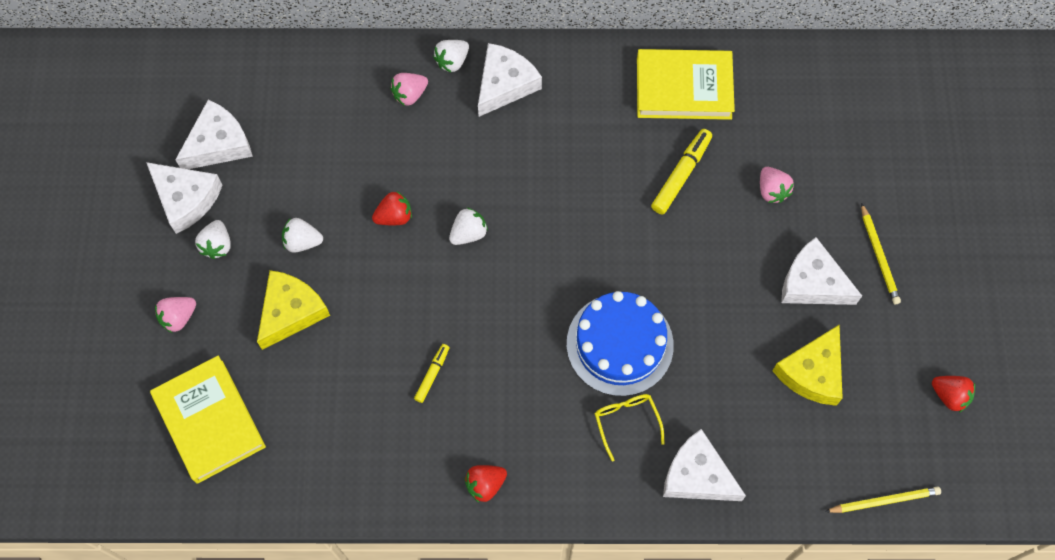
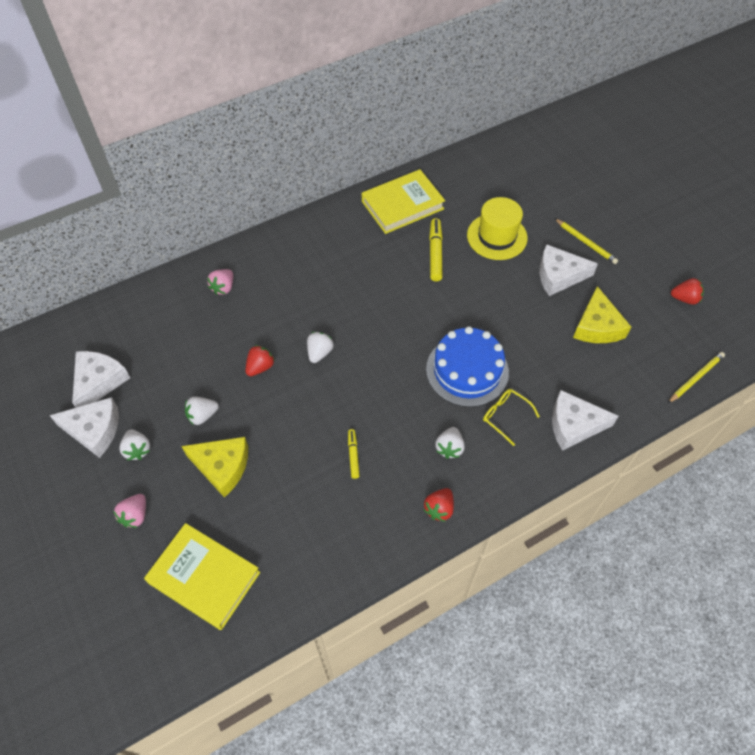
camera: 30 degrees left, 10 degrees down
(291, 312) = (222, 467): yellow cheese -> yellow cheese turned 105 degrees clockwise
(452, 61) = (240, 255): white strawberry -> white strawberry (449, 448)
(504, 84) = (285, 253): white cheese -> none
(772, 190) = (497, 236): pink strawberry -> yellow hat

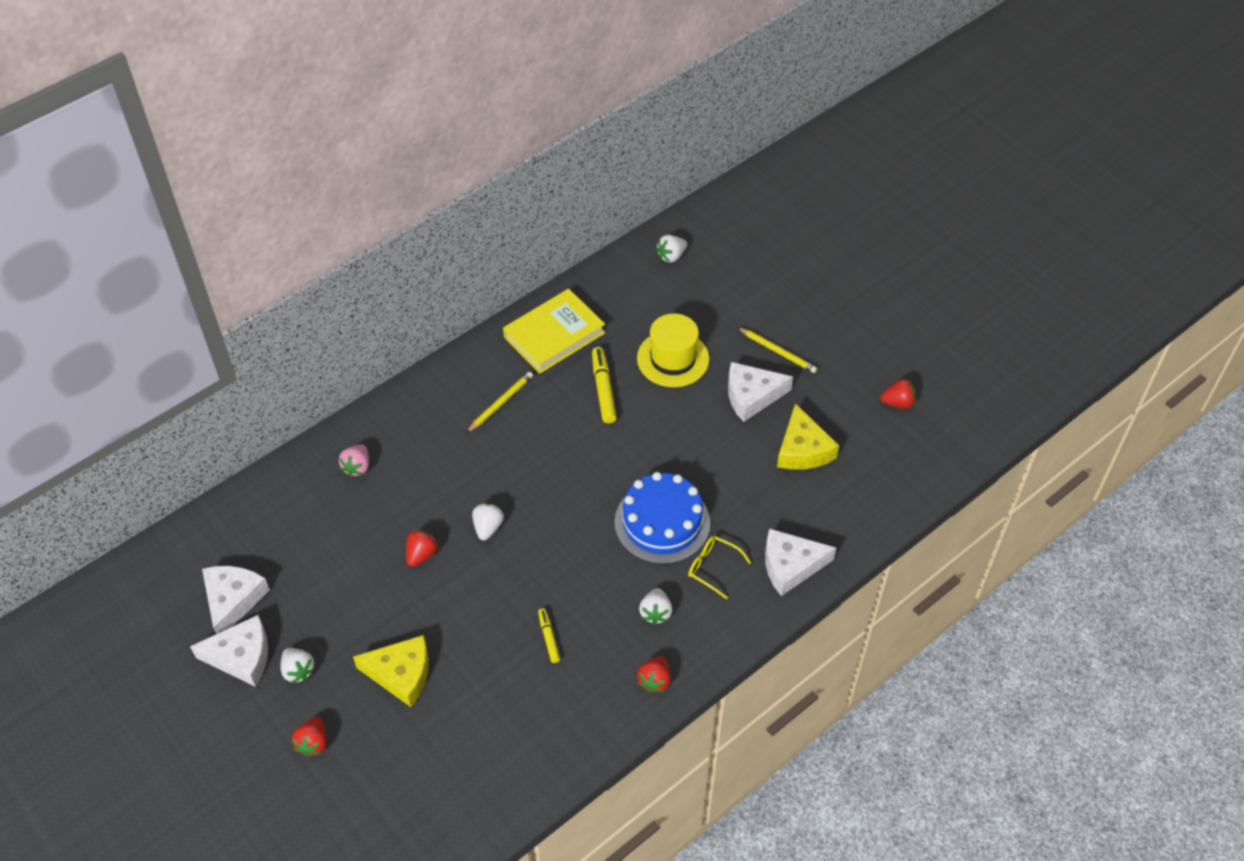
camera: 10 degrees left, 5 degrees down
(135, 515) = (313, 743): pink strawberry -> red strawberry
(202, 415) = (365, 620): white strawberry -> white strawberry (671, 256)
(204, 577) = (407, 796): yellow book -> none
(695, 378) = (919, 493): yellow pencil -> yellow pencil (500, 403)

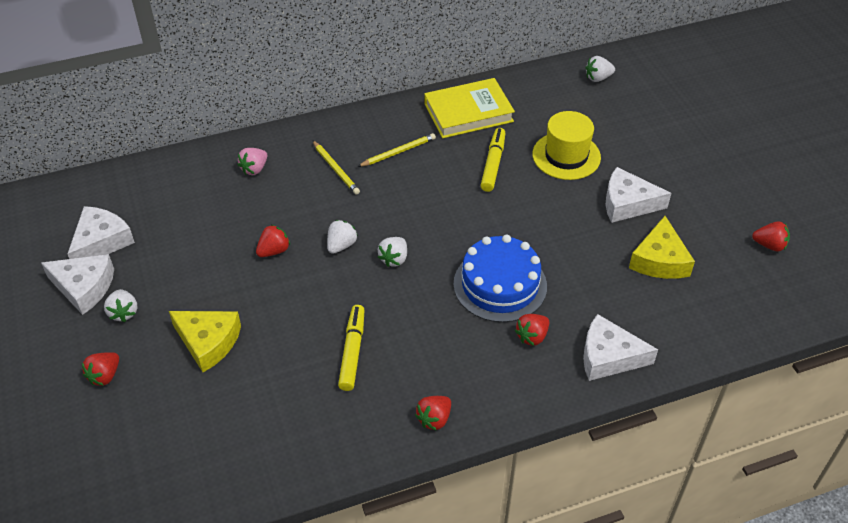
camera: 20 degrees right, 5 degrees down
(549, 638) = (352, 351): yellow marker -> yellow marker, size x1.68
(655, 612) = (461, 359): white strawberry -> white strawberry (394, 259)
(713, 567) = (532, 336): yellow glasses -> red strawberry
(777, 351) = (666, 174): yellow pencil -> yellow pencil (335, 169)

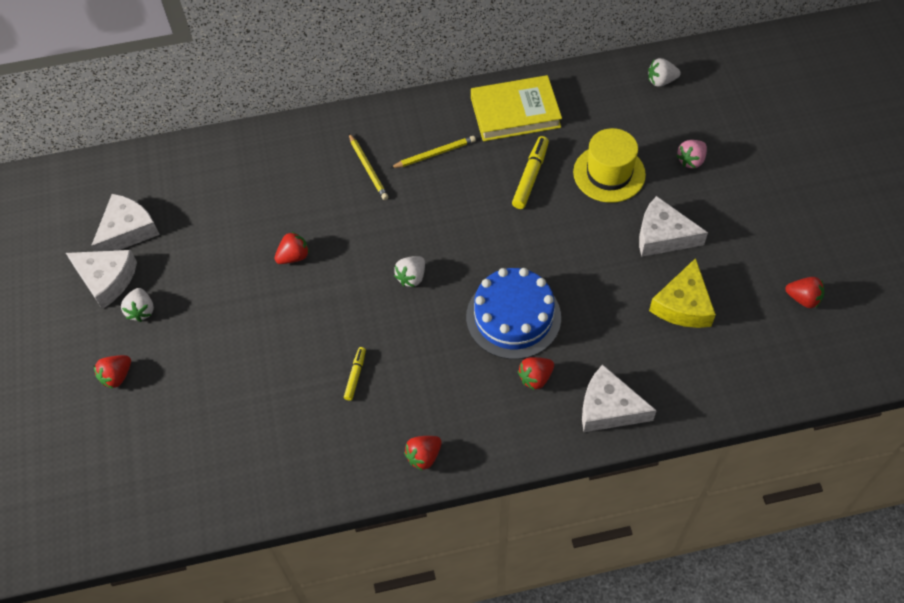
camera: 10 degrees right, 10 degrees up
(208, 342) = (218, 351): yellow cheese -> none
(254, 169) = (286, 161): pink strawberry -> pink strawberry (691, 160)
(341, 245) = (361, 257): white strawberry -> none
(352, 351) = (355, 375): yellow marker -> yellow marker, size x0.59

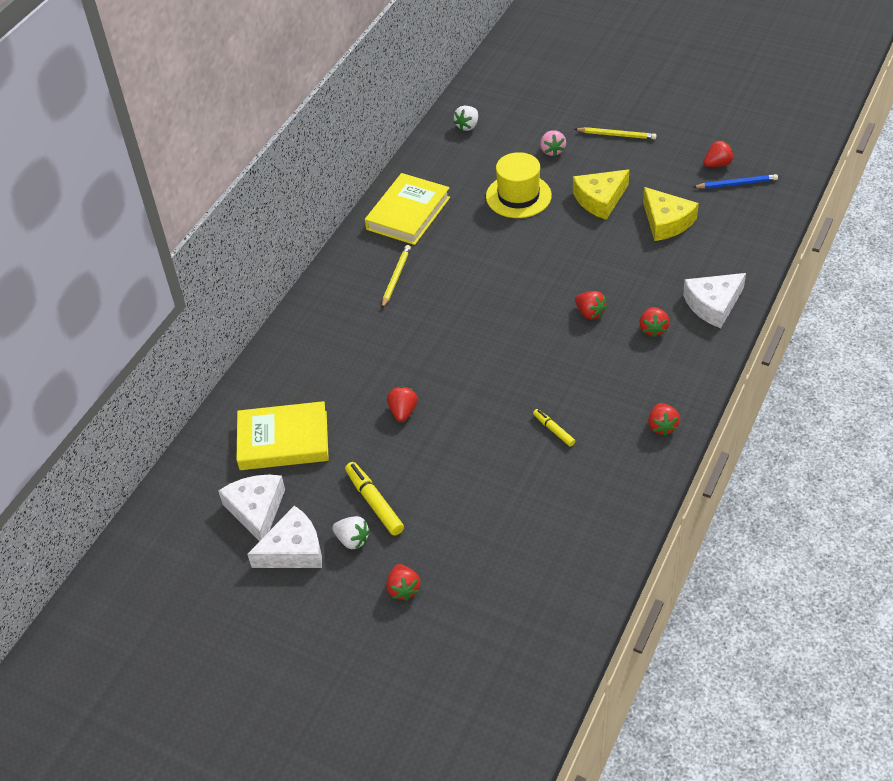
camera: 50 degrees left, 10 degrees down
(206, 200) = (283, 440): none -> yellow book
(368, 168) = (366, 323): yellow pencil -> yellow pencil (616, 135)
(411, 277) = (497, 351): white strawberry -> none
(513, 317) = (590, 313): blue cake -> red strawberry
(530, 176) = (476, 237): yellow marker -> yellow marker (374, 502)
(663, 236) = (600, 199): white cheese -> yellow cheese
(791, 331) = (736, 184): none -> blue pencil

